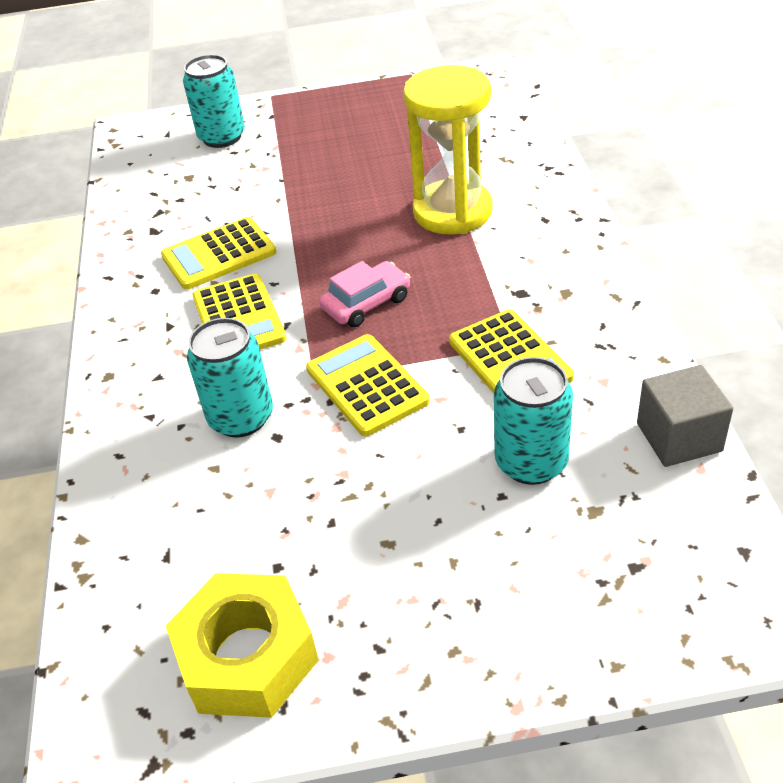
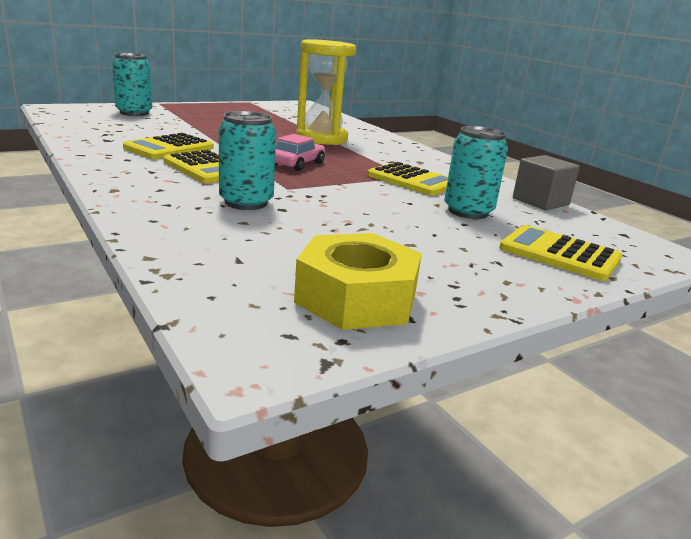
camera: 30 degrees left, 20 degrees down
(366, 385) = (329, 190): yellow calculator -> yellow calculator (559, 254)

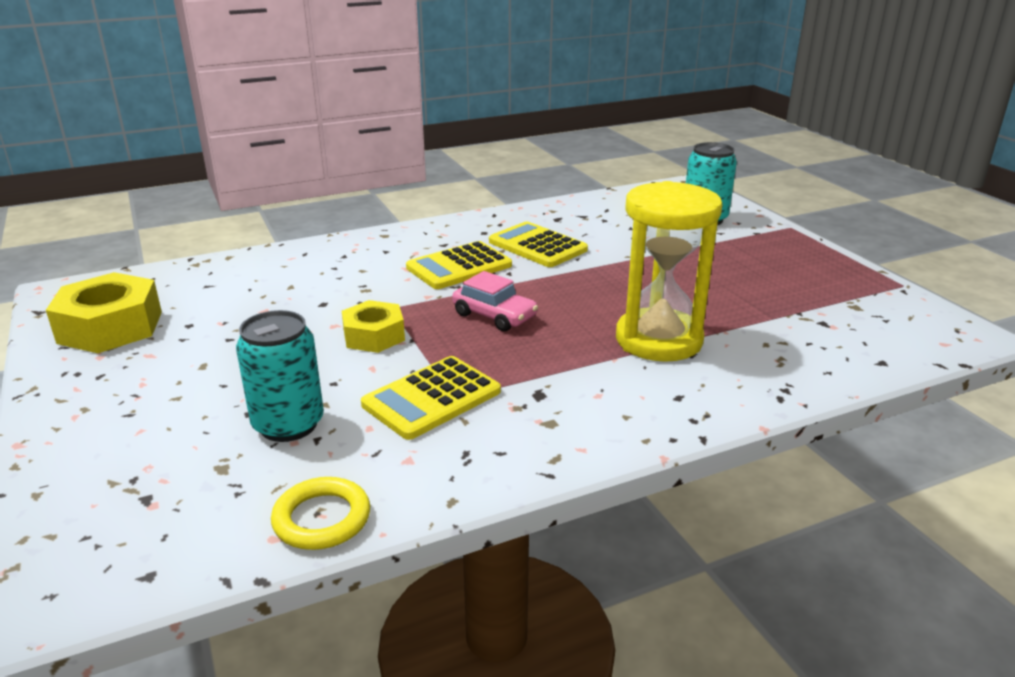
camera: 100 degrees right, 5 degrees up
(246, 202) = (343, 287): turquoise can -> none
(338, 192) = (374, 336): none -> yellow nut
(540, 201) = (322, 519): grey cube -> yellow ring
(559, 254) = (120, 469): yellow calculator -> none

